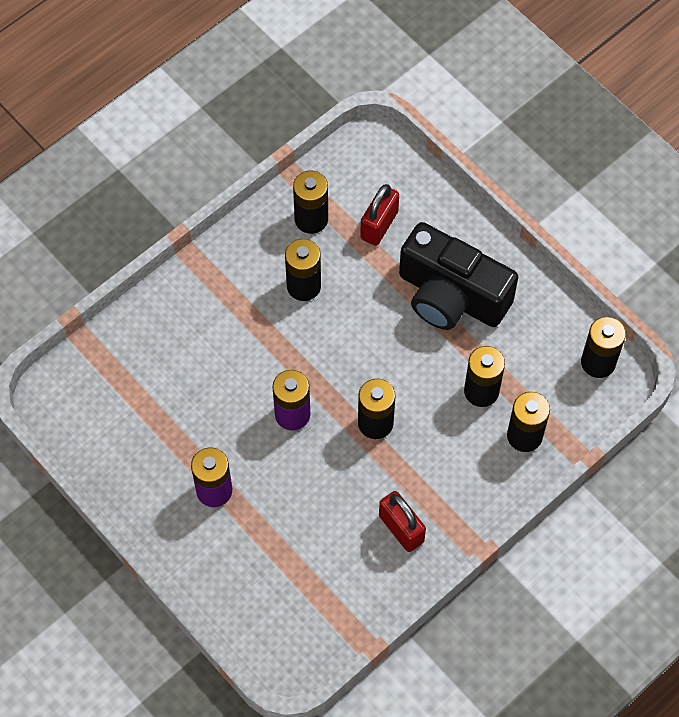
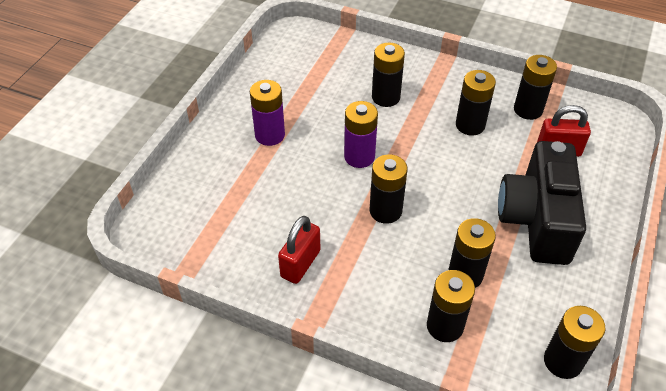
camera: 65 degrees right, 15 degrees down
(218, 347) = (386, 97): none -> black battery

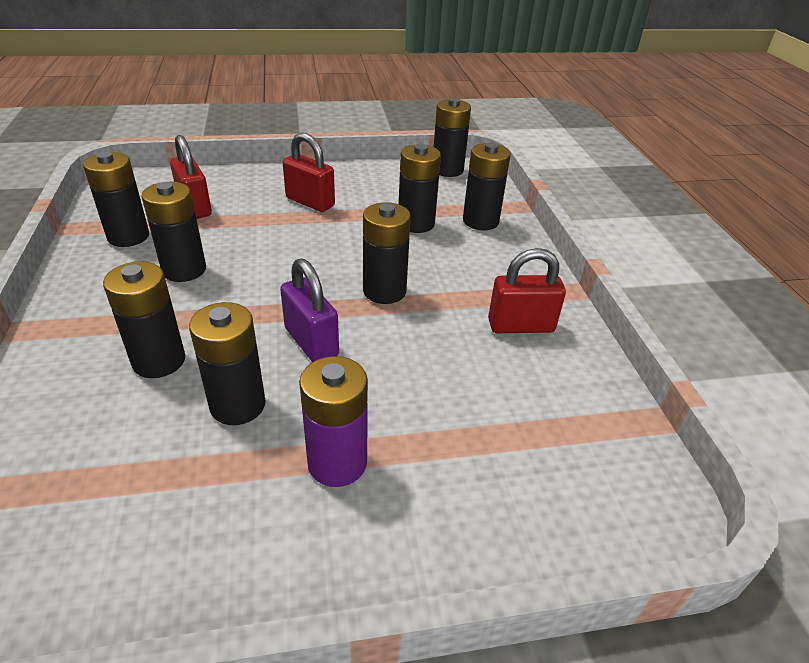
camera: 125 degrees left, 10 degrees down
(332, 115) = (238, 405): none -> black battery
(359, 157) = (311, 342): purple battery -> purple padlock
(537, 219) = (310, 202): black camera -> red padlock

